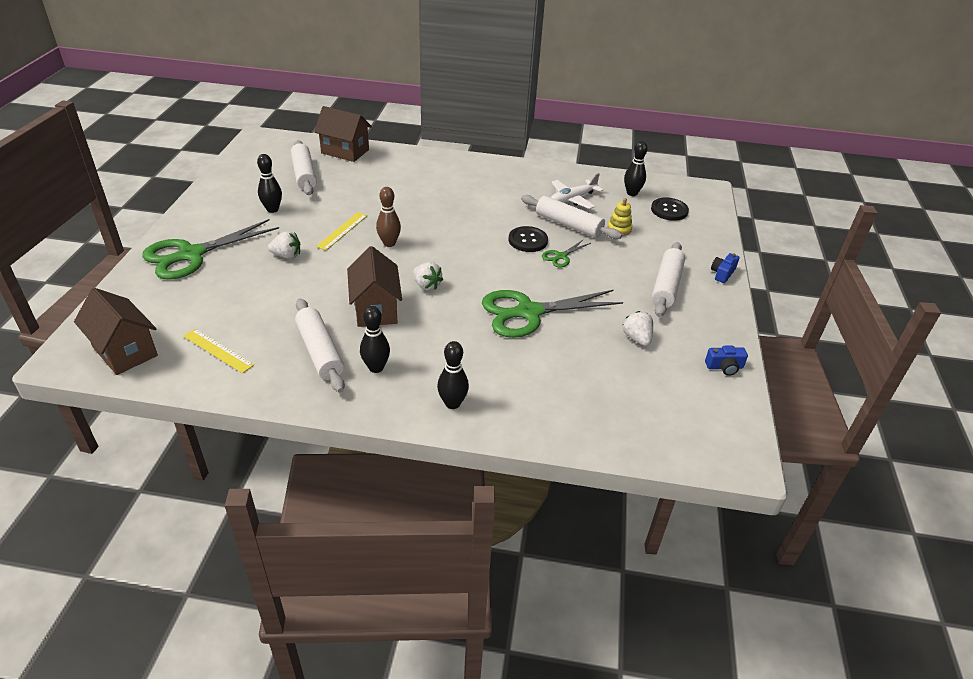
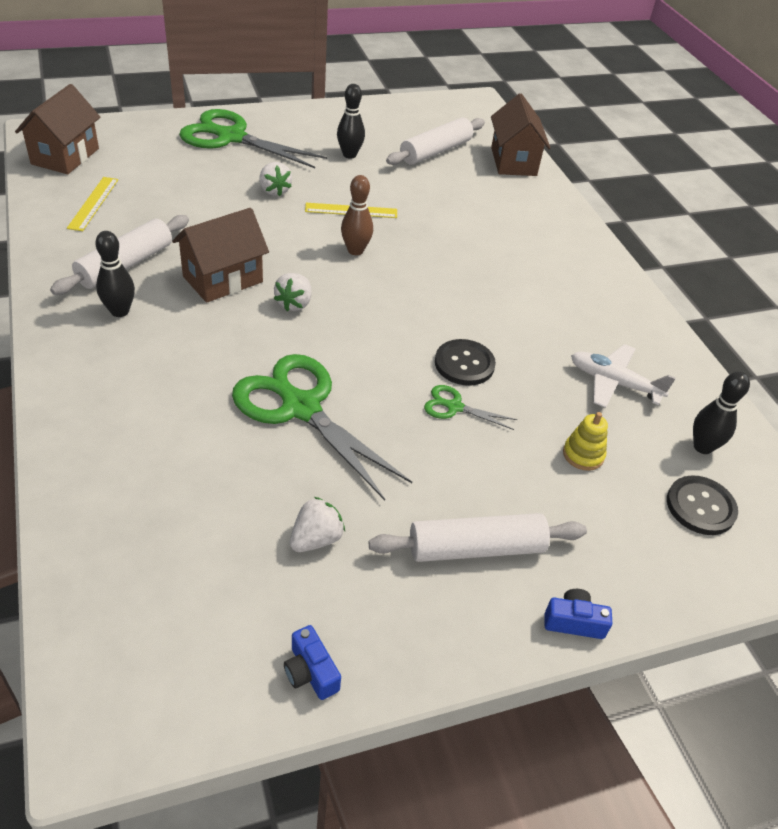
camera: 60 degrees right, 5 degrees up
(452, 403) = (86, 388): black bowling pin -> none
(568, 225) = (541, 395): white rolling pin -> none

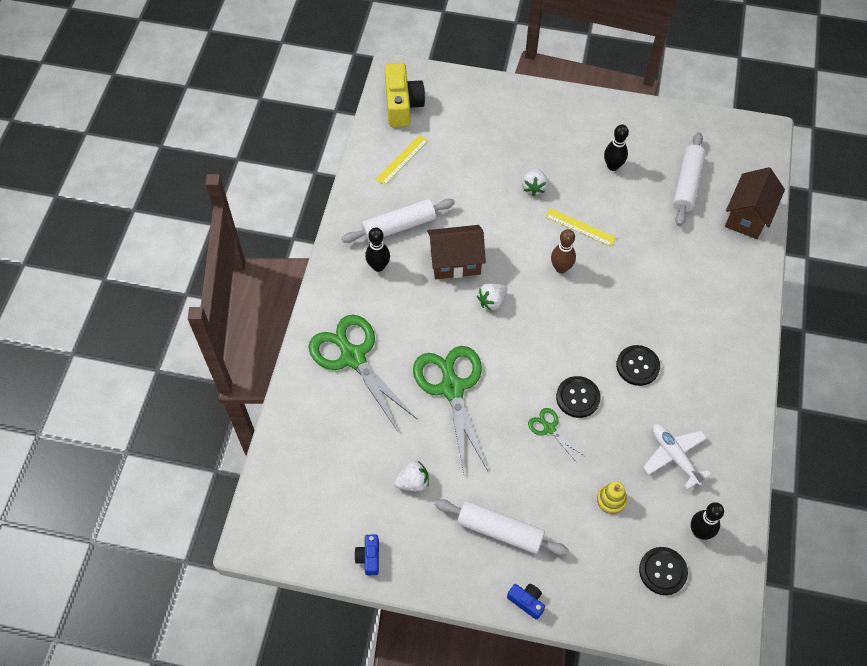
camera: 35 degrees right, 15 degrees up
(65, 156) = (402, 104): brown house -> yellow camera
(230, 137) = (529, 118): green scissors -> green scissors (352, 357)
(435, 151) = (687, 184): white rolling pin -> white rolling pin turned 60 degrees counterclockwise
(507, 312) = (637, 366): none -> black button

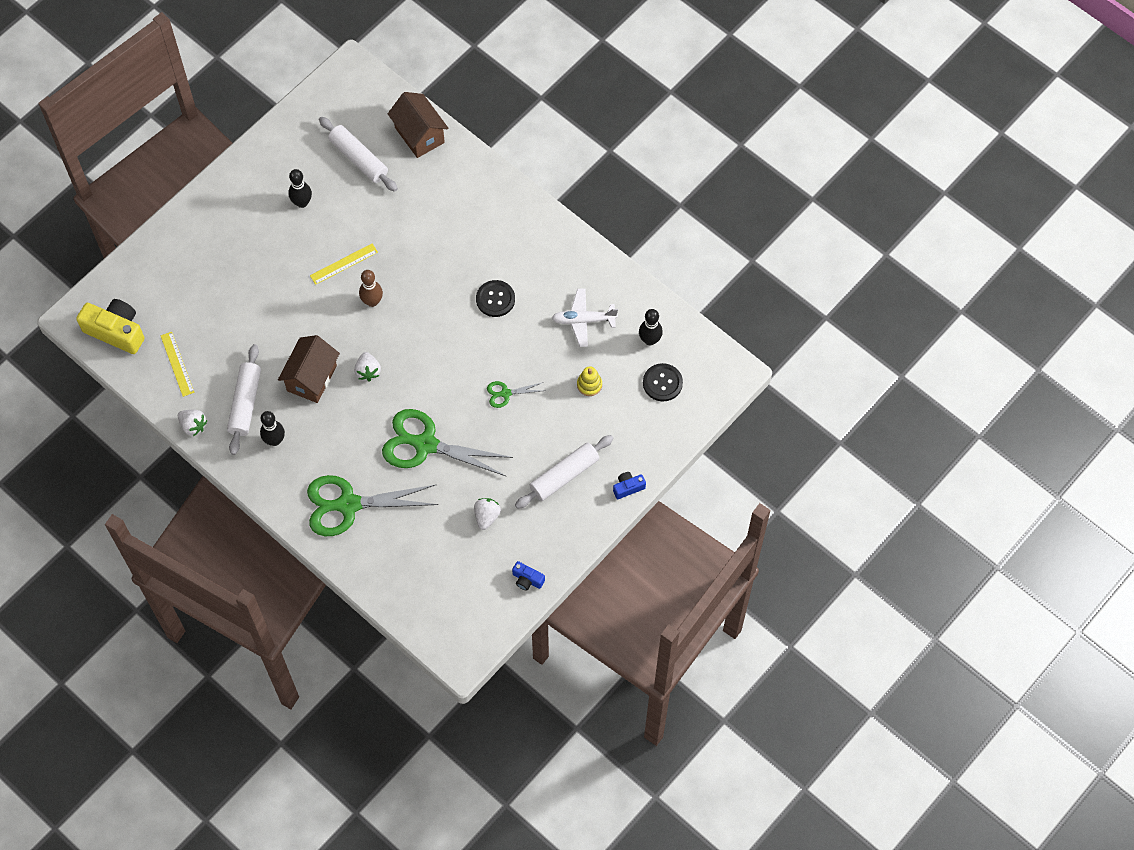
camera: 60 degrees left, 5 degrees up
(534, 187) = (280, 276): white strawberry -> white strawberry (193, 426)
(577, 397) = (493, 358): black button -> none

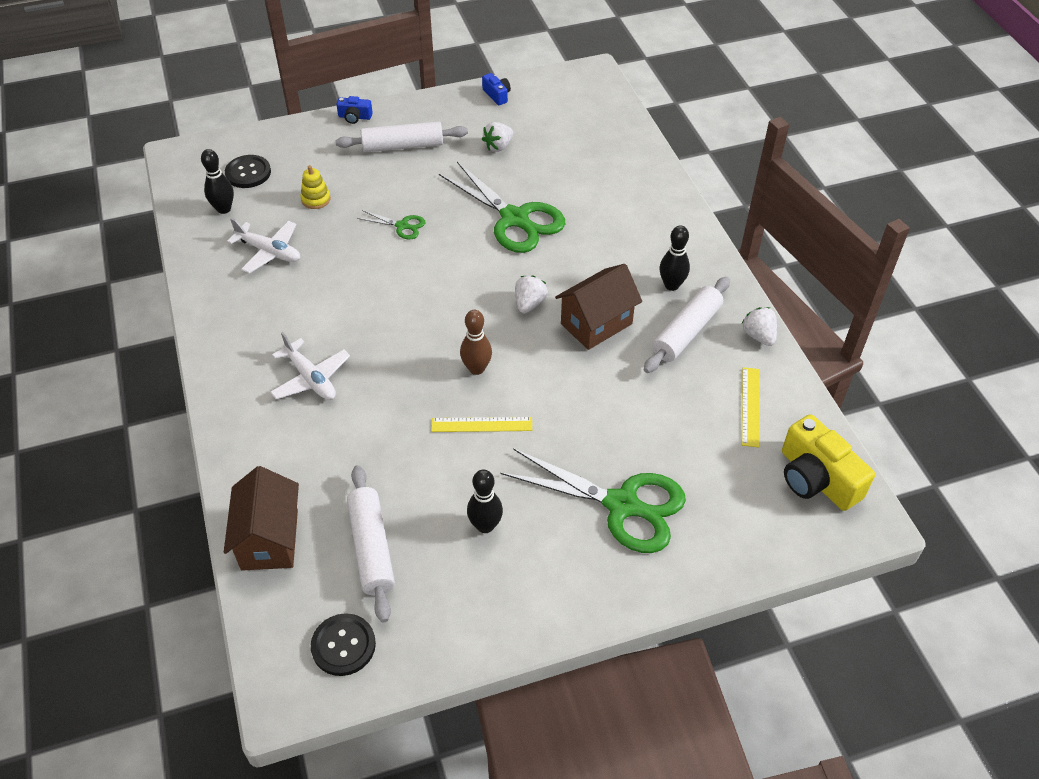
camera: 150 degrees left, 15 degrees down
(348, 505) = (626, 204): green scissors -> green scissors (623, 505)
(474, 240) = (311, 378): none -> white plane
(495, 299) = (340, 310): black button -> black button (343, 645)

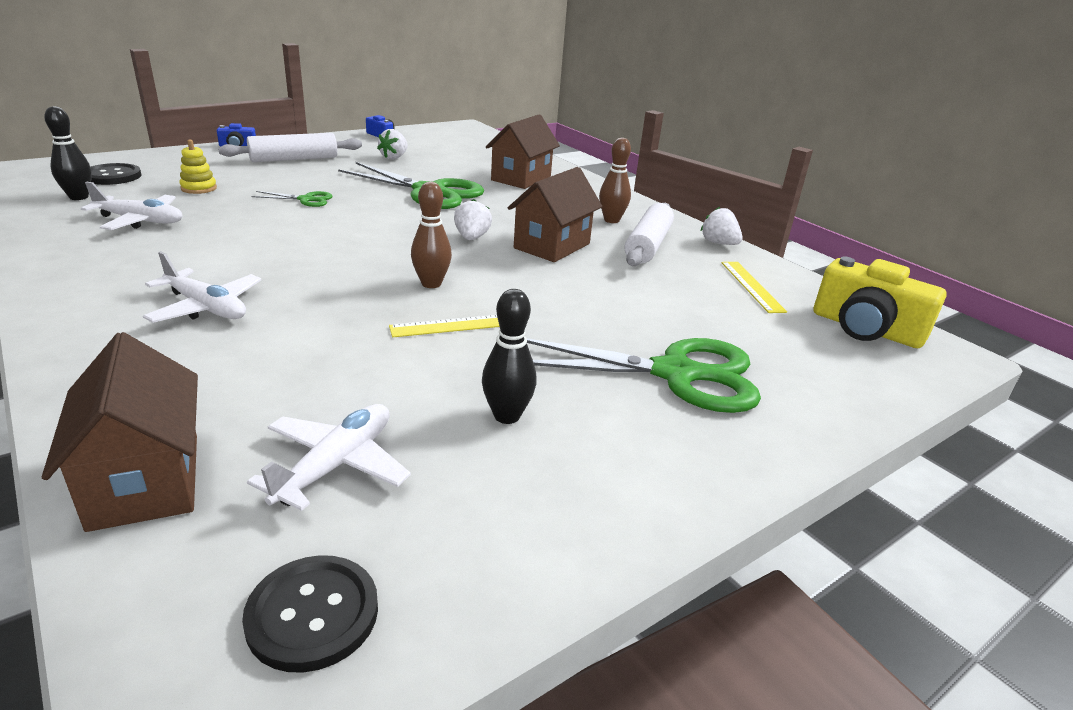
camera: 20 degrees left, 20 degrees down
(371, 548) = (336, 465): white rolling pin -> white plane
(613, 197) = (521, 178): none -> brown house
(671, 285) = (611, 220): black bowling pin -> brown bowling pin

